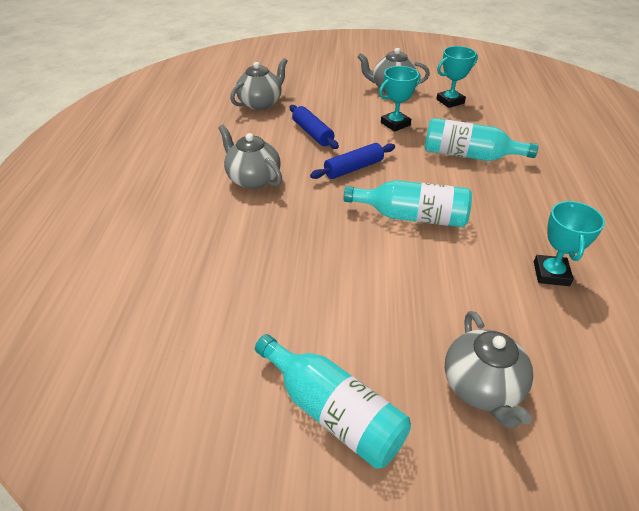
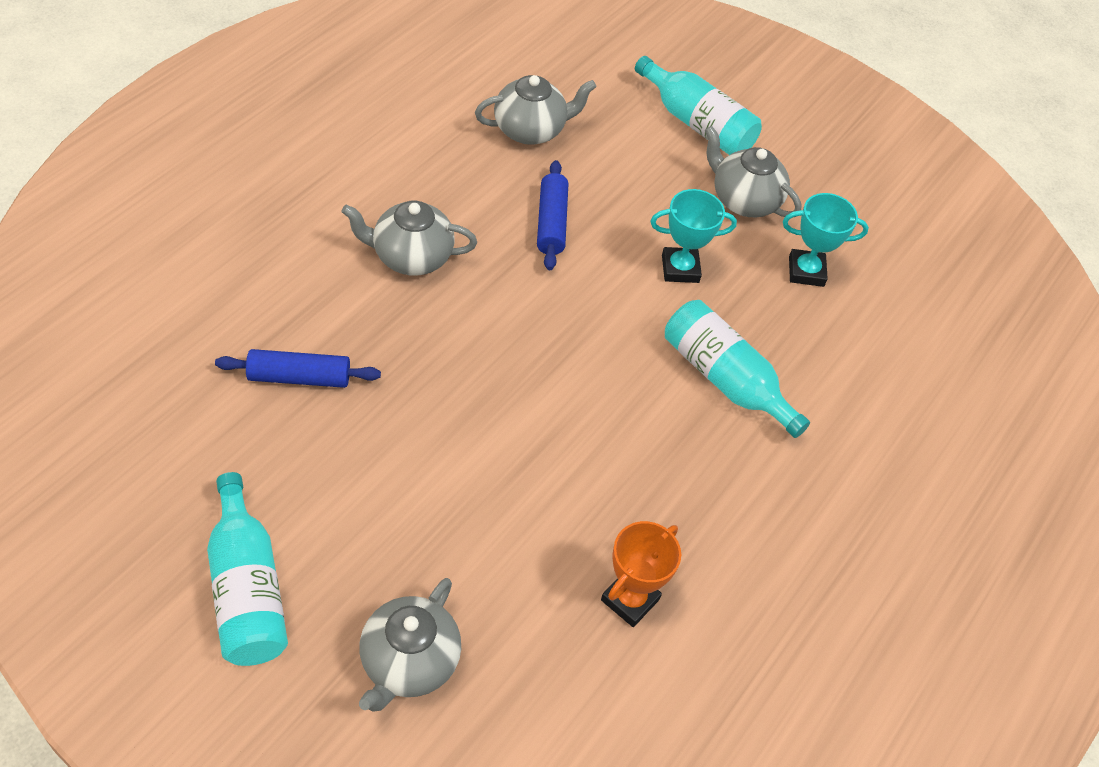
camera: 25 degrees right, 10 degrees up
(253, 179) = (411, 257): grey teapot -> grey teapot turned 75 degrees counterclockwise
(353, 168) = (548, 312): blue rolling pin -> blue rolling pin (299, 377)
(412, 216) = (548, 426): turquoise bottle -> turquoise bottle (697, 123)
(551, 273) = (630, 599): turquoise trophy -> orange trophy

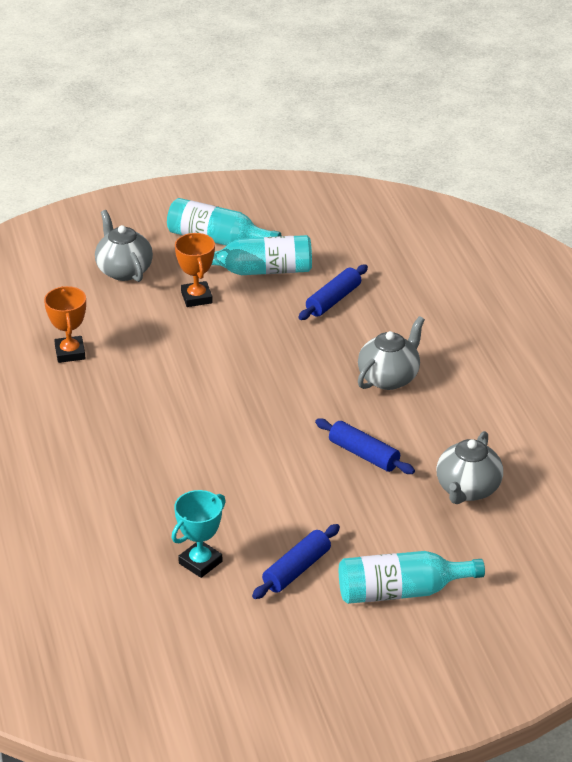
camera: 135 degrees right, 15 degrees down
(404, 529) = (196, 297): none -> orange trophy
(680, 269) = (265, 496): turquoise trophy -> none
(725, 379) = (159, 466): turquoise bottle -> turquoise bottle (261, 271)
(743, 200) = (297, 569): grey teapot -> blue rolling pin

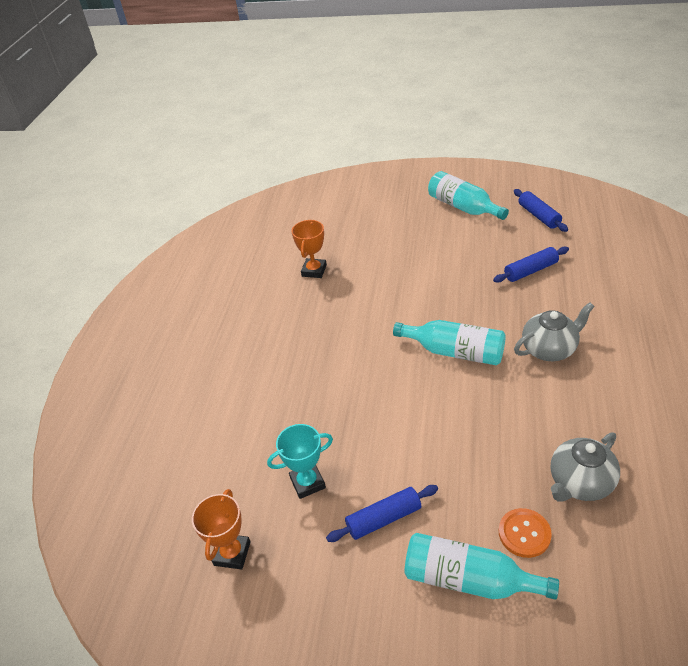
camera: 30 degrees right, 5 degrees up
(124, 270) = (385, 217): grey teapot -> none
(196, 297) = (426, 247): orange trophy -> orange trophy (232, 553)
(261, 271) = (484, 236): turquoise bottle -> turquoise bottle (455, 352)
(364, 454) = (496, 417): blue rolling pin -> blue rolling pin (539, 216)
(434, 543) = (524, 533): none -> orange button

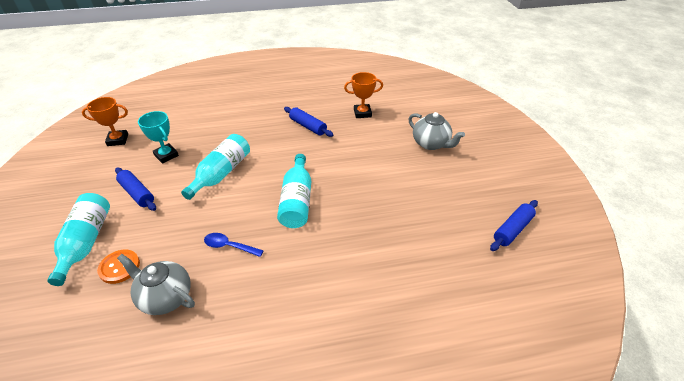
camera: 65 degrees right, 0 degrees up
(463, 207) = (491, 174): turquoise bottle -> turquoise bottle (221, 173)
(513, 419) = (229, 246): none -> blue spoon
(530, 271) = (420, 234): blue rolling pin -> blue rolling pin (308, 126)
(549, 349) = (316, 260): grey teapot -> grey teapot (431, 144)

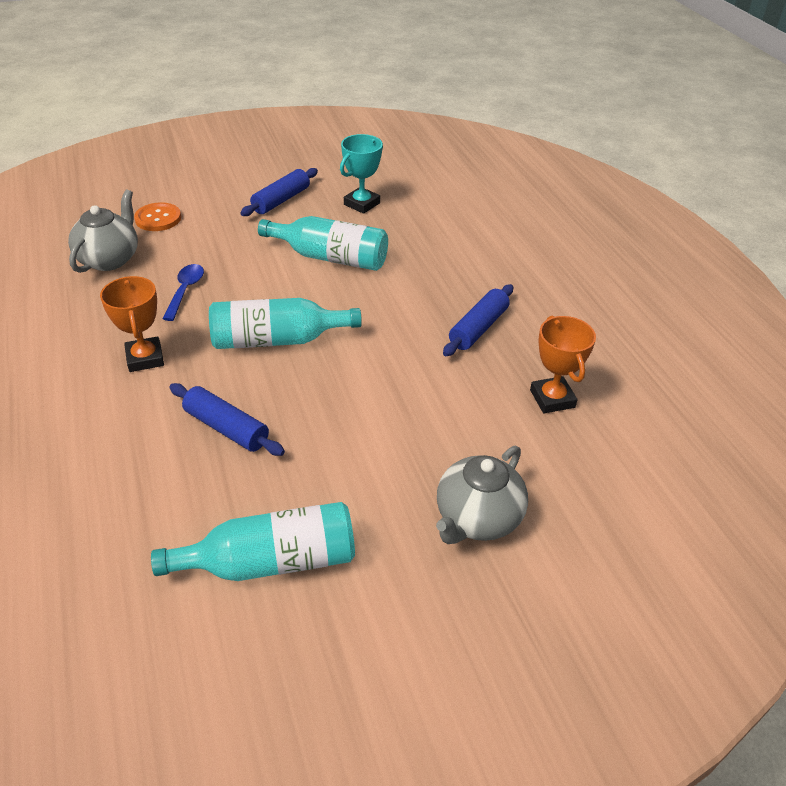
camera: 80 degrees right, 0 degrees up
(86, 242) = (197, 188): turquoise bottle -> turquoise bottle (271, 561)
(118, 140) = (386, 160): orange trophy -> orange trophy (145, 358)
(512, 230) = (209, 658): blue rolling pin -> blue rolling pin (226, 428)

